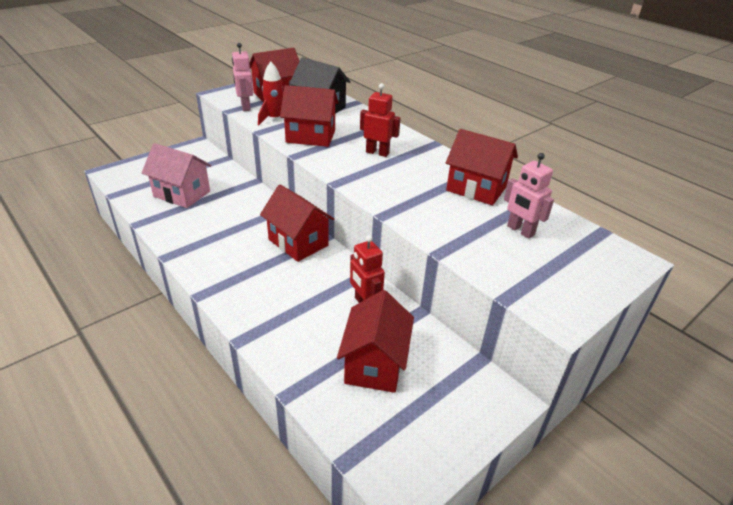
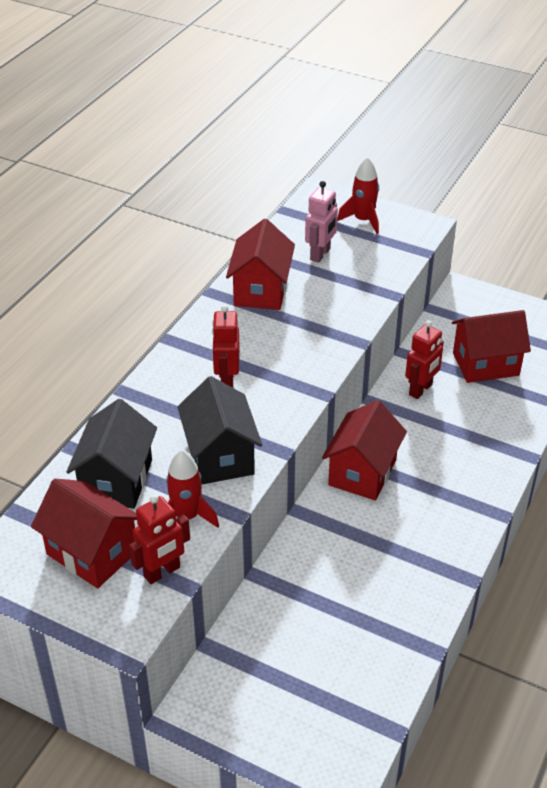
camera: 110 degrees left, 5 degrees up
(182, 194) = (339, 643): pink house -> none
(245, 107) = (162, 572): pink robot -> red robot
(310, 136) = (220, 456): red house -> black house
(577, 274) = (363, 220): none -> red rocket

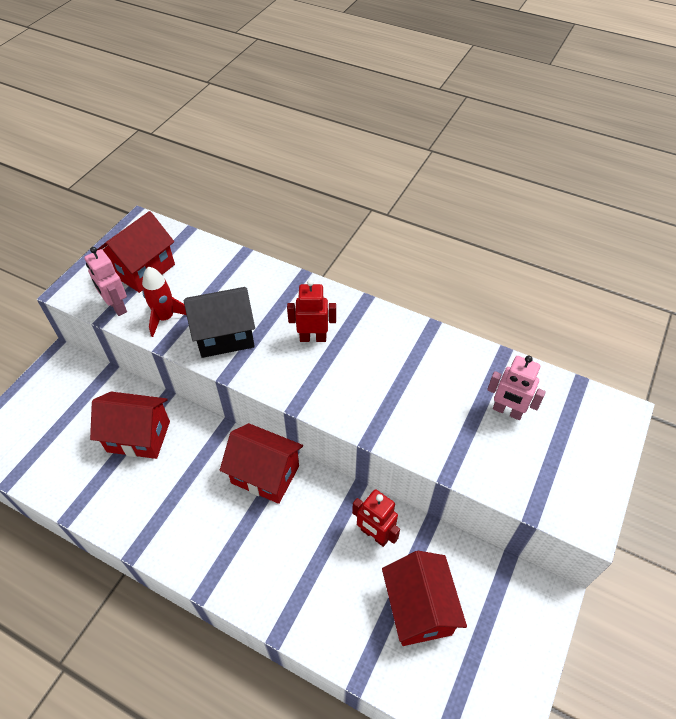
camera: 90 degrees right, 10 degrees up
(117, 480) = (208, 277): black house -> none
(162, 572) = (117, 307): red robot -> pink robot
(261, 290) = (440, 361): red house -> red house (138, 436)
(363, 220) = (580, 455): red rocket -> none

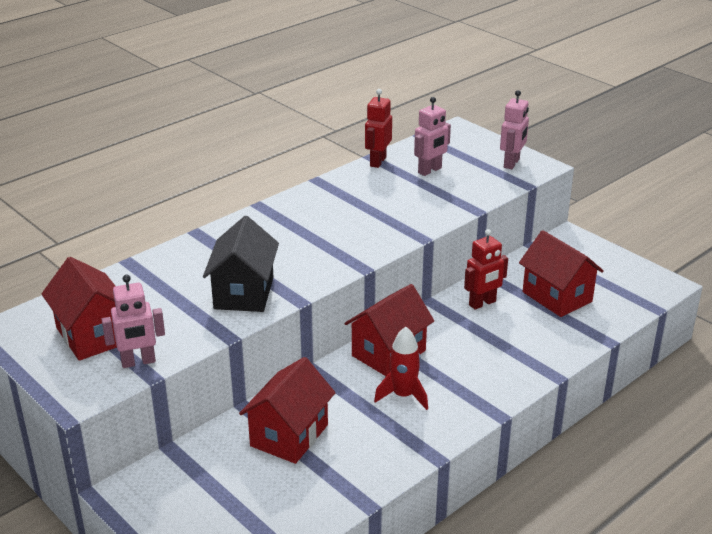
camera: 70 degrees left, 20 degrees down
(165, 318) = (186, 328): red rocket -> red rocket (403, 395)
(313, 338) = (286, 242): red robot -> red robot (377, 161)
(419, 608) = (557, 297): red house -> red house turned 45 degrees clockwise
(574, 488) = (512, 163): none -> pink robot

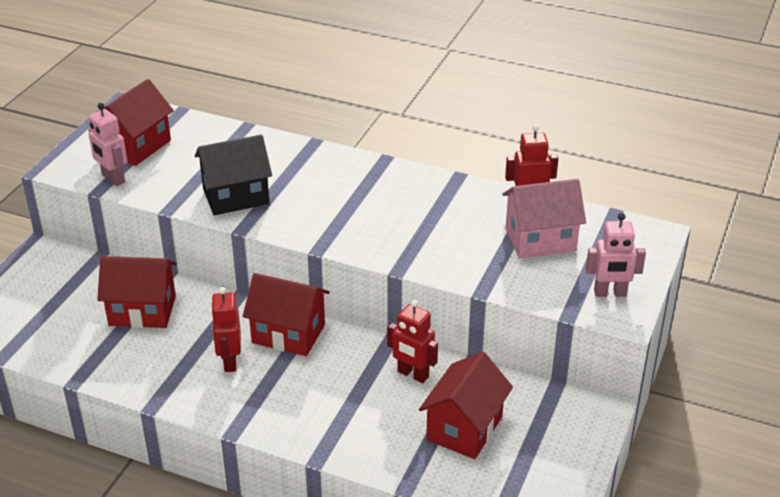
camera: 65 degrees right, 5 degrees up
(403, 395) = (229, 361): red rocket -> red robot
(430, 170) = (540, 240): pink robot -> pink house

